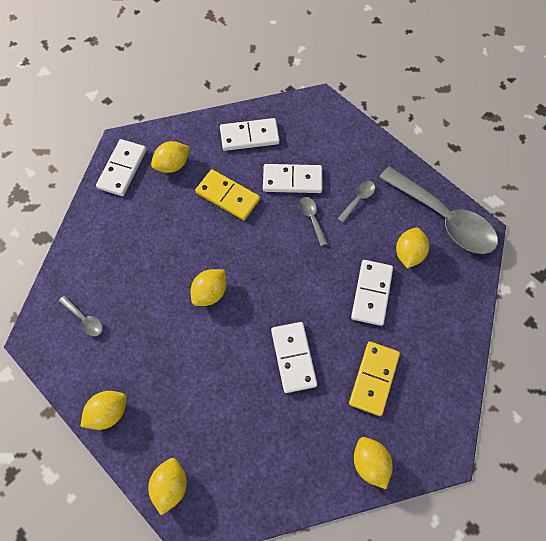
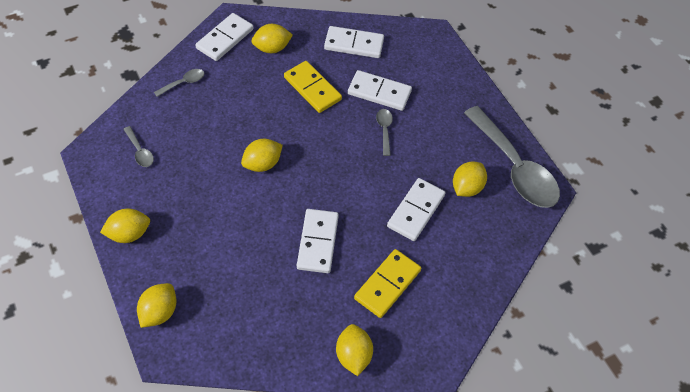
camera: 15 degrees right, 10 degrees down
(358, 199) = (436, 127): grey spoon -> grey spoon (183, 83)

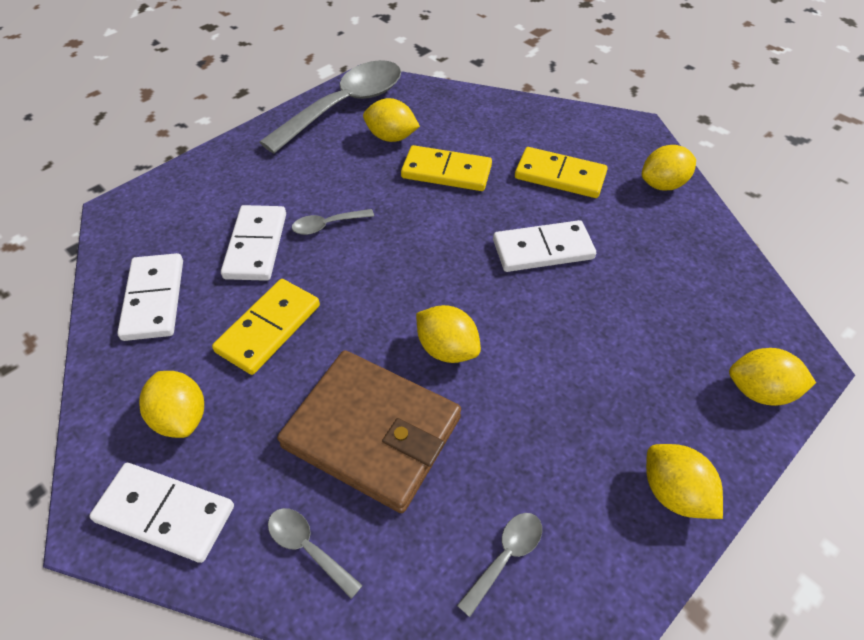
camera: 105 degrees left, 5 degrees down
(227, 118) = (372, 432): none -> brown wallet
(415, 211) = (446, 172): white domino -> yellow domino

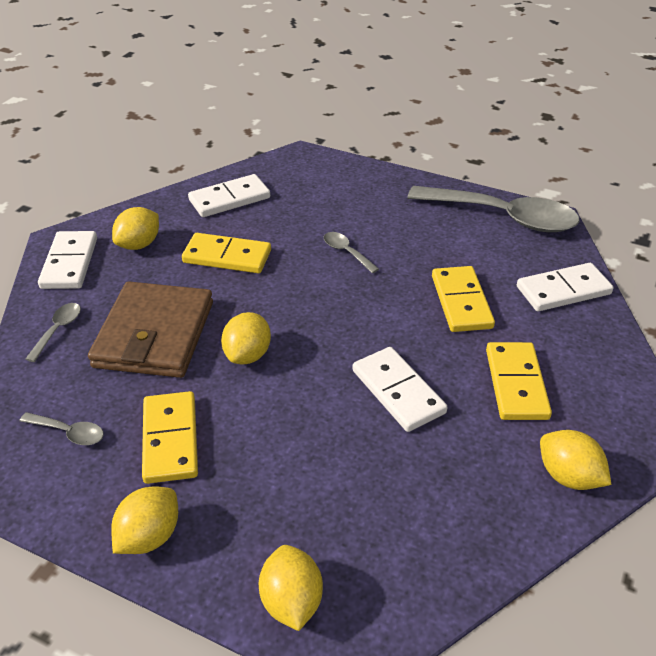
camera: 70 degrees right, 10 degrees down
(256, 245) = (303, 225): white domino -> white domino (563, 290)
(391, 137) = (483, 255): yellow lemon -> none
(548, 448) = (170, 439): none -> yellow domino

